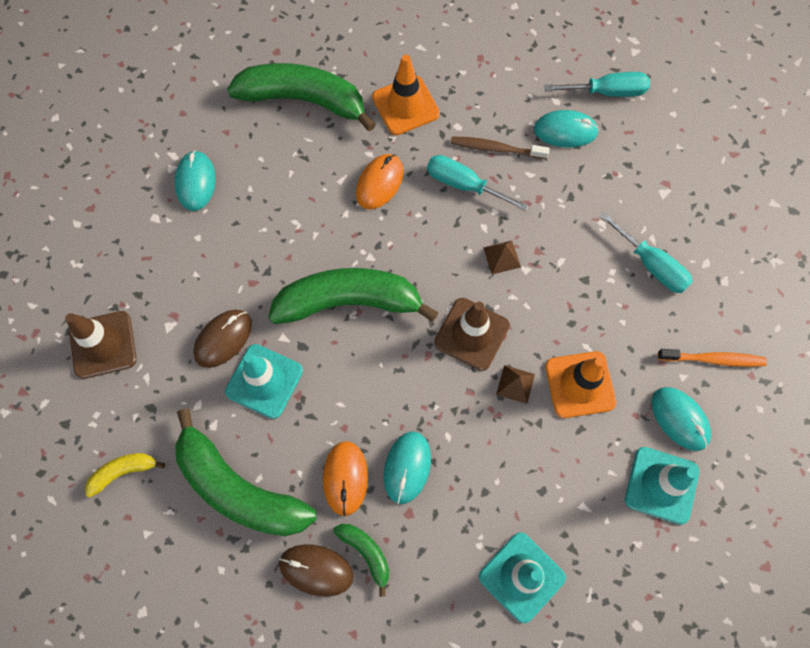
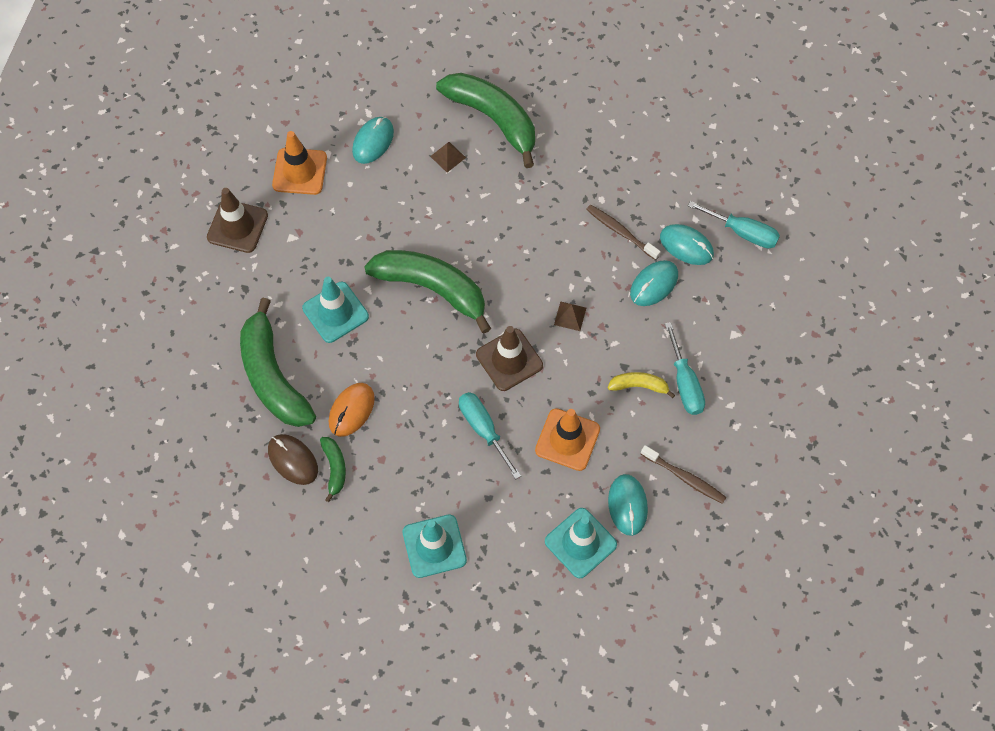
camera: 30 degrees right, 5 degrees down
(123, 472) = (200, 322): yellow banana -> yellow banana (639, 386)
(223, 339) = (324, 267): brown mouse -> none
(379, 183) = (511, 212): orange mouse -> none
(405, 105) = (570, 162): orange traffic cone -> orange traffic cone (300, 171)
(407, 467) = (400, 427): turquoise mouse -> turquoise mouse (654, 284)
(464, 185) = (576, 246): turquoise screwdriver -> turquoise screwdriver (483, 429)
(515, 384) = (518, 413): brown pyramid -> brown pyramid (448, 157)
(713, 359) = (684, 477): orange toothbrush -> brown toothbrush

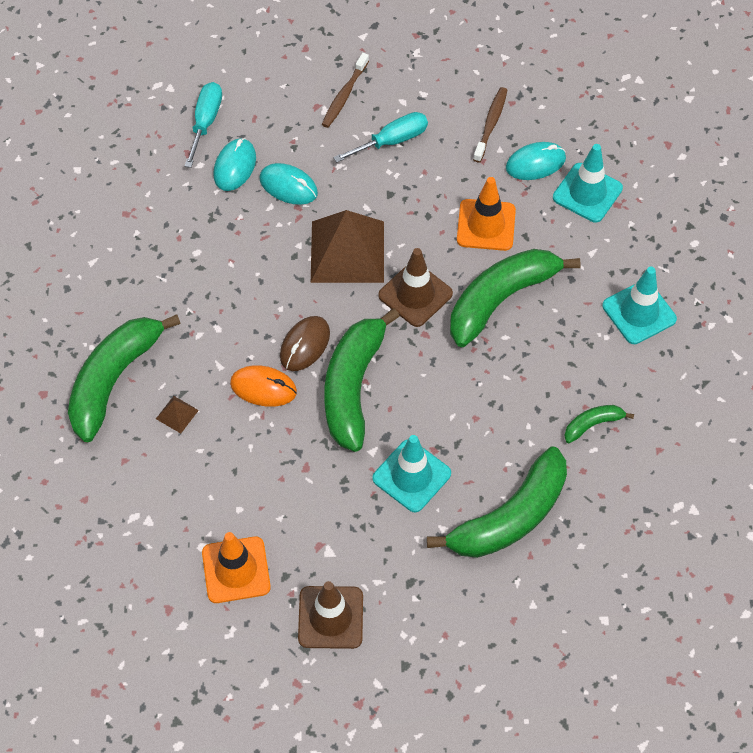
camera: 105 degrees left, 5 degrees down
(293, 460) = (598, 467): brown mouse -> brown mouse (305, 345)
(351, 410) = (522, 427): orange mouse -> orange mouse (263, 388)
(373, 141) = (174, 500): turquoise mouse -> none
(483, 429) = (501, 299): turquoise screwdriver -> green banana
(570, 316) = (347, 251): brown pyramid -> brown pyramid, size x2.48
(620, 232) = (233, 227): brown toothbrush -> brown toothbrush (344, 95)
(639, 386) = (407, 177): yellow banana -> none

